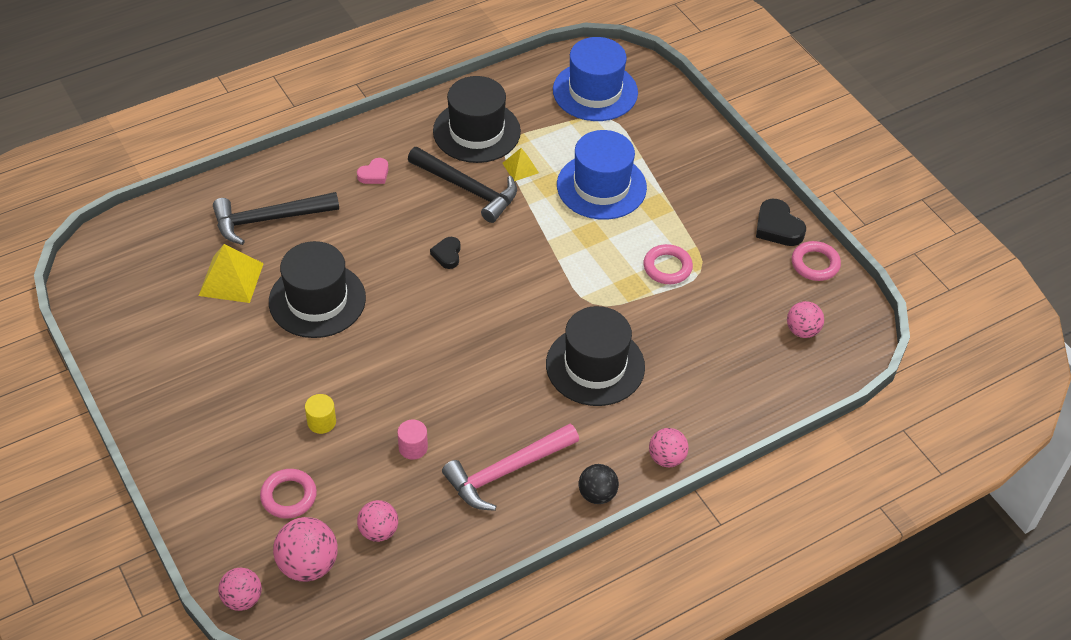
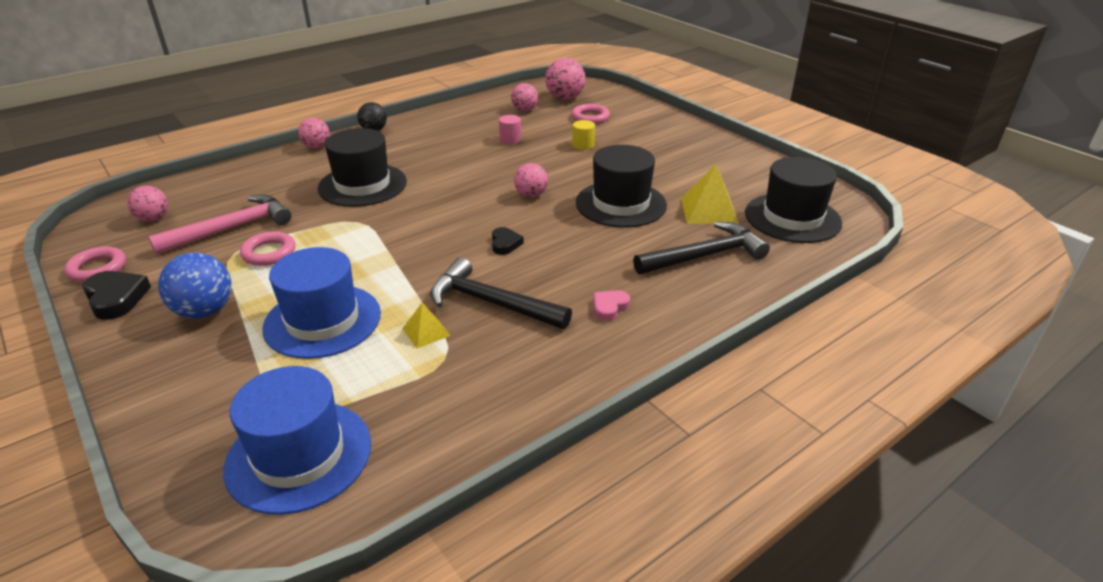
camera: 175 degrees right, 15 degrees down
(242, 599) = (598, 87): pink ball -> pink ball (531, 195)
(476, 131) = (488, 371): black hat -> black hat (792, 218)
(506, 472) = (439, 134): pink hammer -> pink hammer (231, 228)
(698, 206) = (205, 311): none -> blue ball

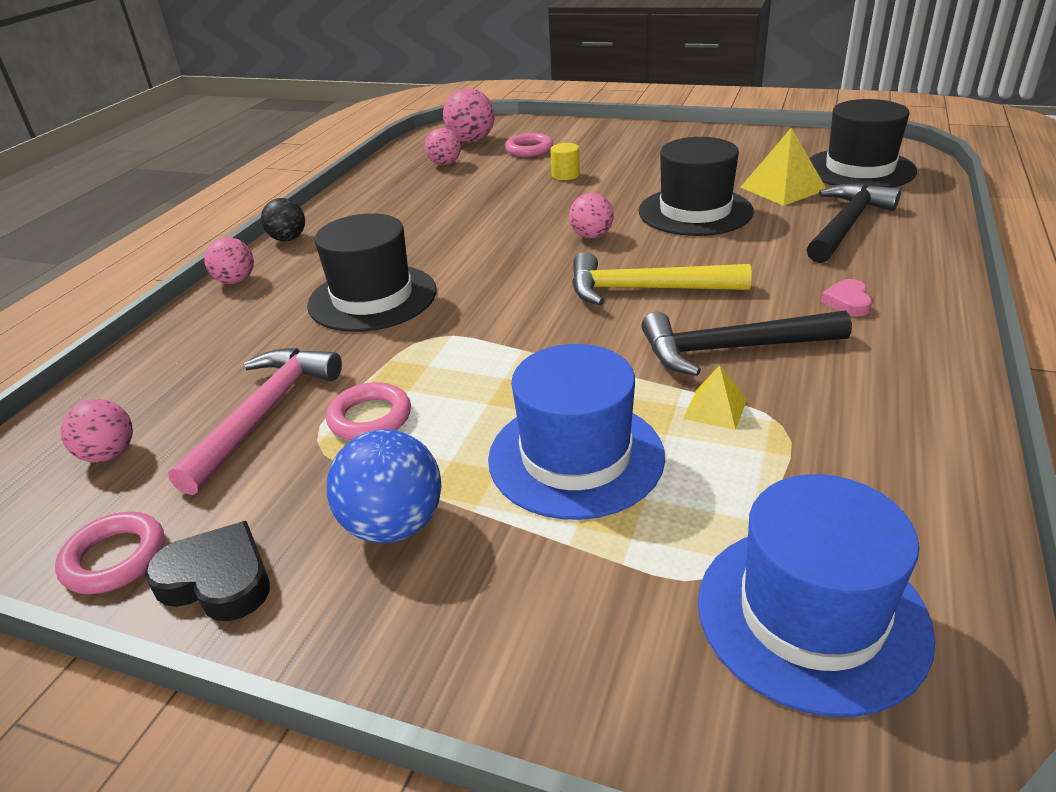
camera: 30 degrees left, 0 degrees up
(505, 244) = (645, 290): black heart -> yellow hammer
(510, 139) = (477, 195): pink cylinder -> none

